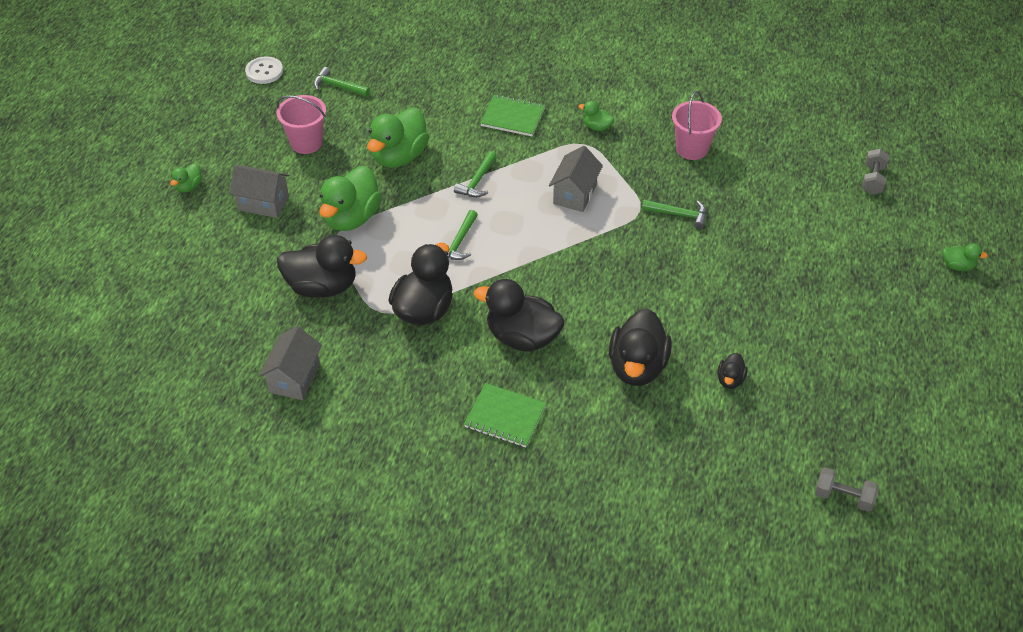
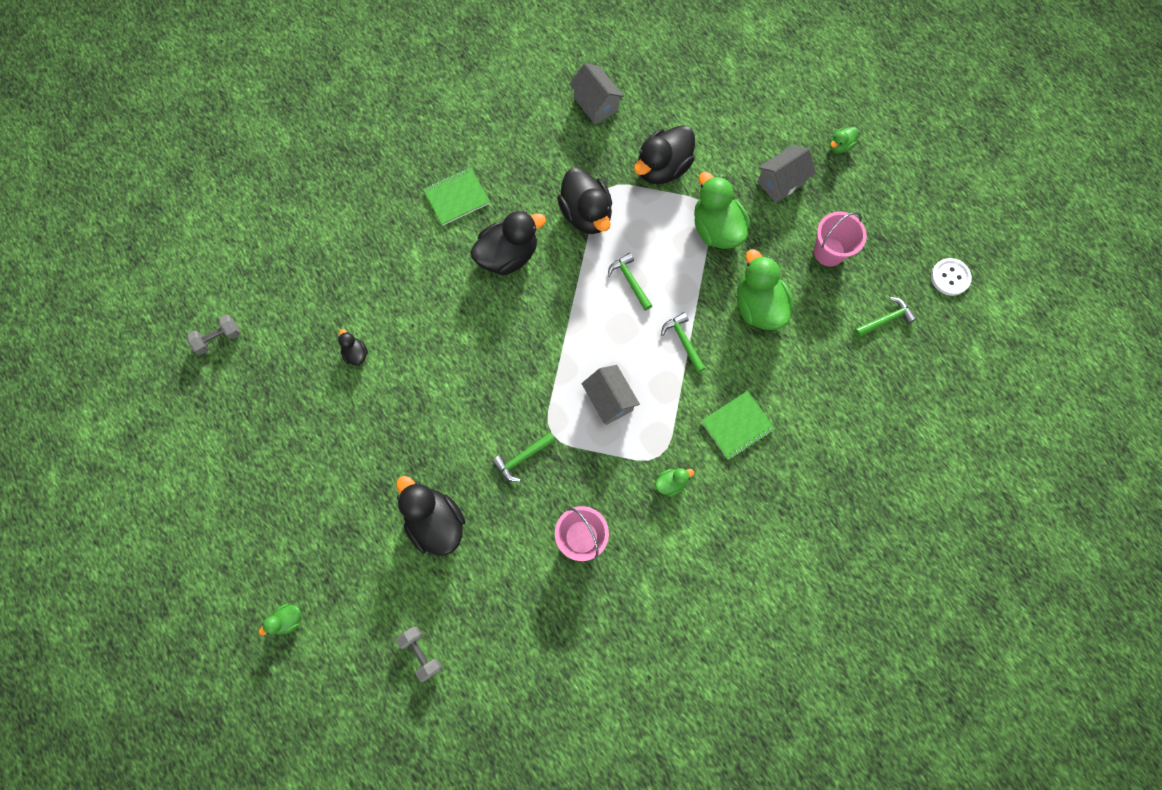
camera: 130 degrees right, 25 degrees up
(189, 187) = (839, 146): green duck -> green duck turned 105 degrees counterclockwise
(637, 367) = (419, 305): black duck -> black duck (435, 522)

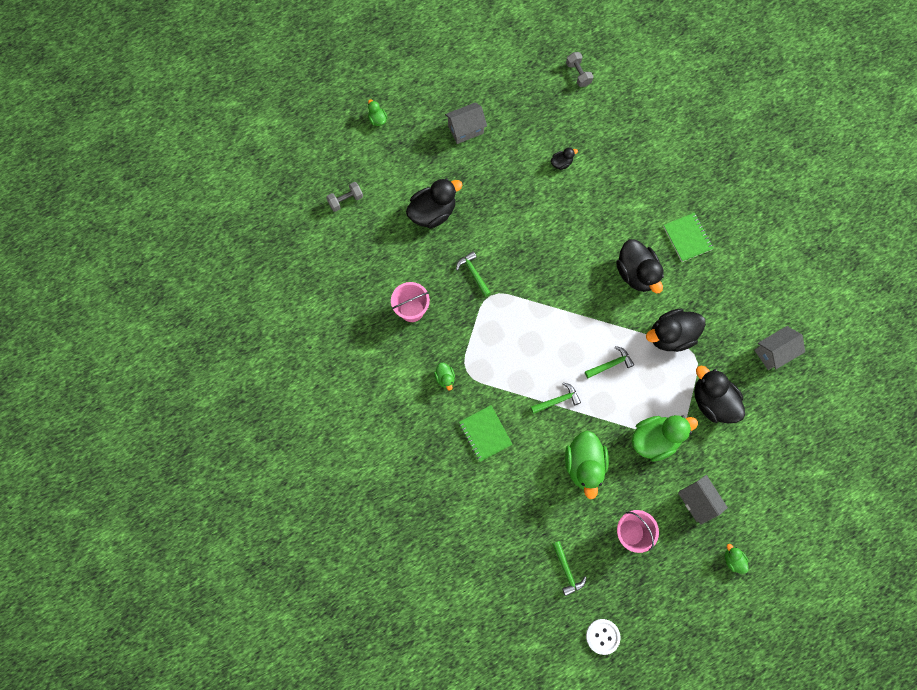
camera: 95 degrees right, 0 degrees up
(609, 400) = (513, 339): grey house -> grey house (465, 129)
(758, 306) = (584, 464): green duck -> green duck turned 105 degrees clockwise

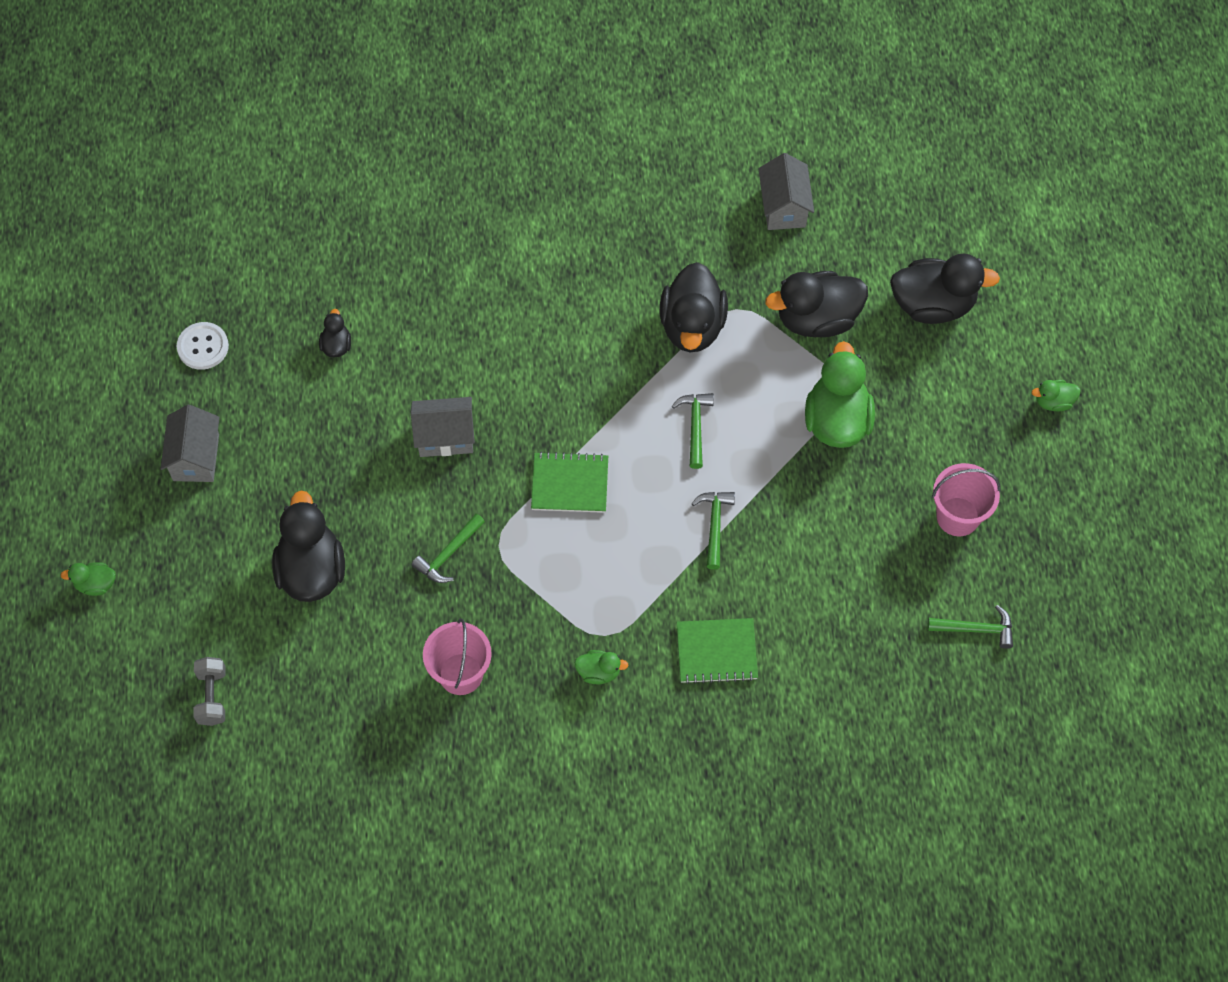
camera: 65 degrees left, 10 degrees down
(473, 273) = (448, 554): green hammer -> green hammer turned 45 degrees counterclockwise
(578, 74) = (200, 253): grey dumbbell -> none
(584, 464) = (830, 533): green duck -> none
(602, 636) = (1091, 623): white button -> white button (203, 347)
(636, 273) = (572, 326): black duck -> black duck (933, 305)
(687, 238) = (554, 232): green notebook -> green notebook (570, 484)
(697, 500) = (951, 407): grey house -> grey house (445, 437)

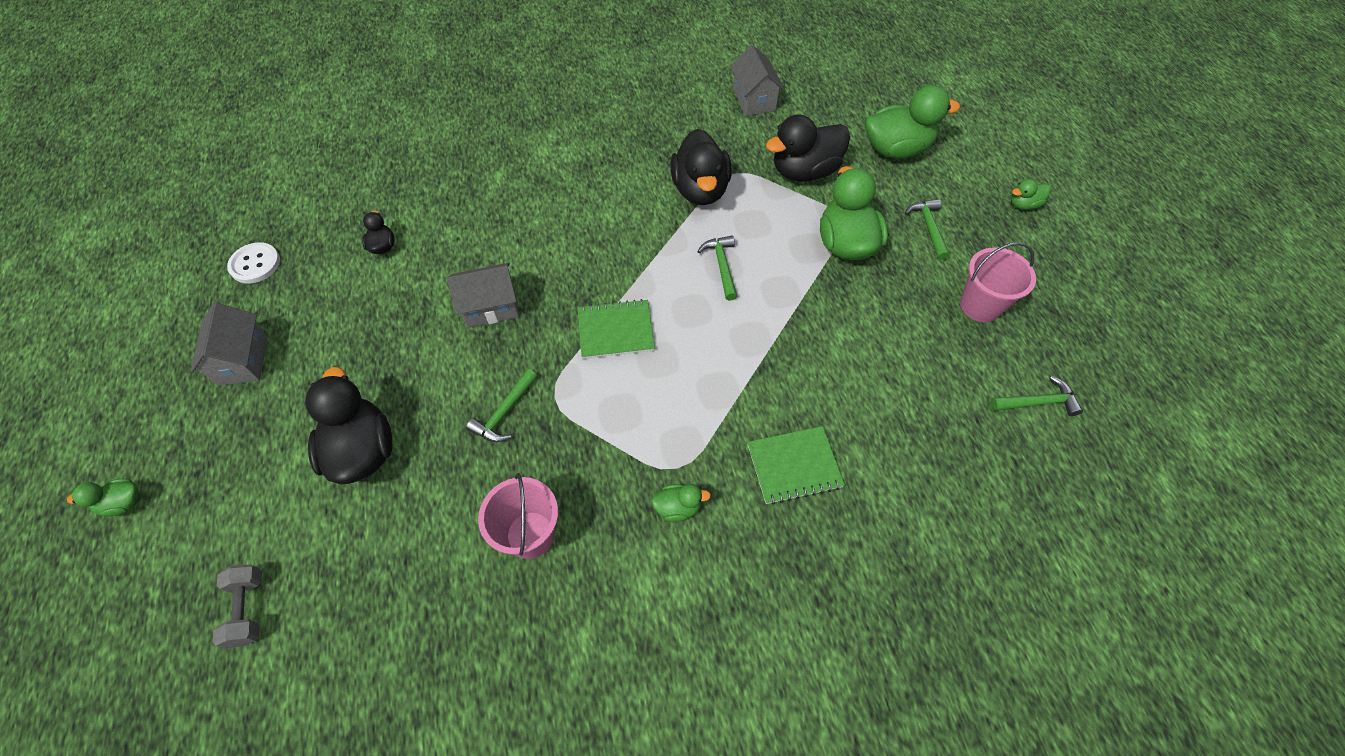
camera: 10 degrees left, 5 degrees down
(714, 525) = (761, 346): green hammer -> green hammer (928, 227)
(933, 305) = (896, 149): black duck -> green duck

